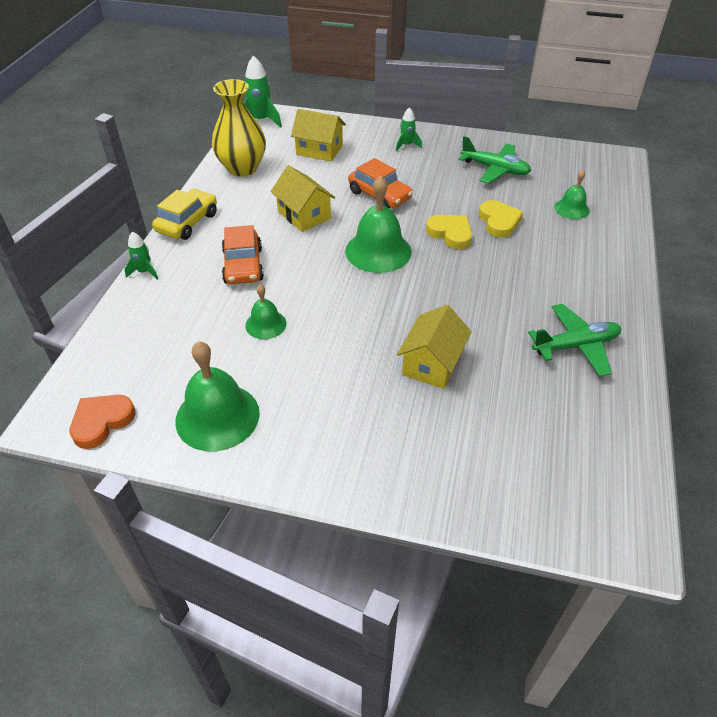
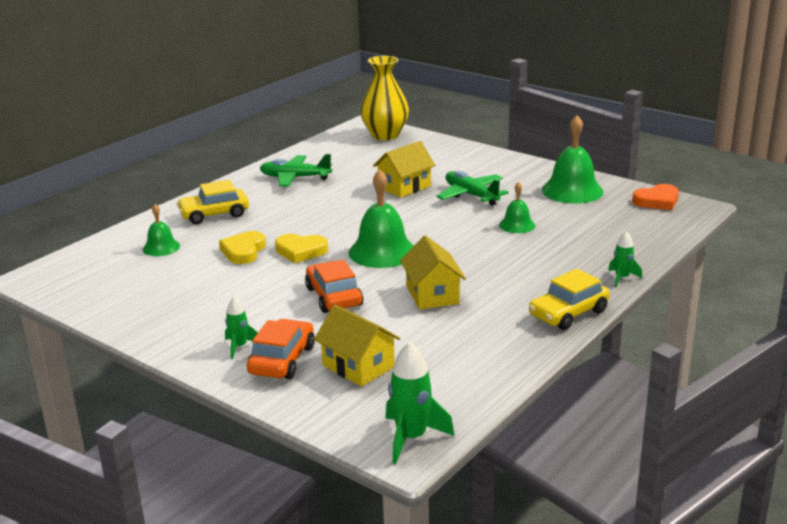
camera: 155 degrees left, 20 degrees down
(242, 168) = (477, 364): yellow vase -> yellow vase (385, 135)
(243, 265) = (520, 265): orange car -> orange car (282, 360)
(450, 233) = (300, 251): yellow heart -> yellow heart turned 60 degrees counterclockwise
(495, 169) = (177, 296): green plane -> green plane (471, 195)
(583, 260) = (214, 214): none -> yellow car

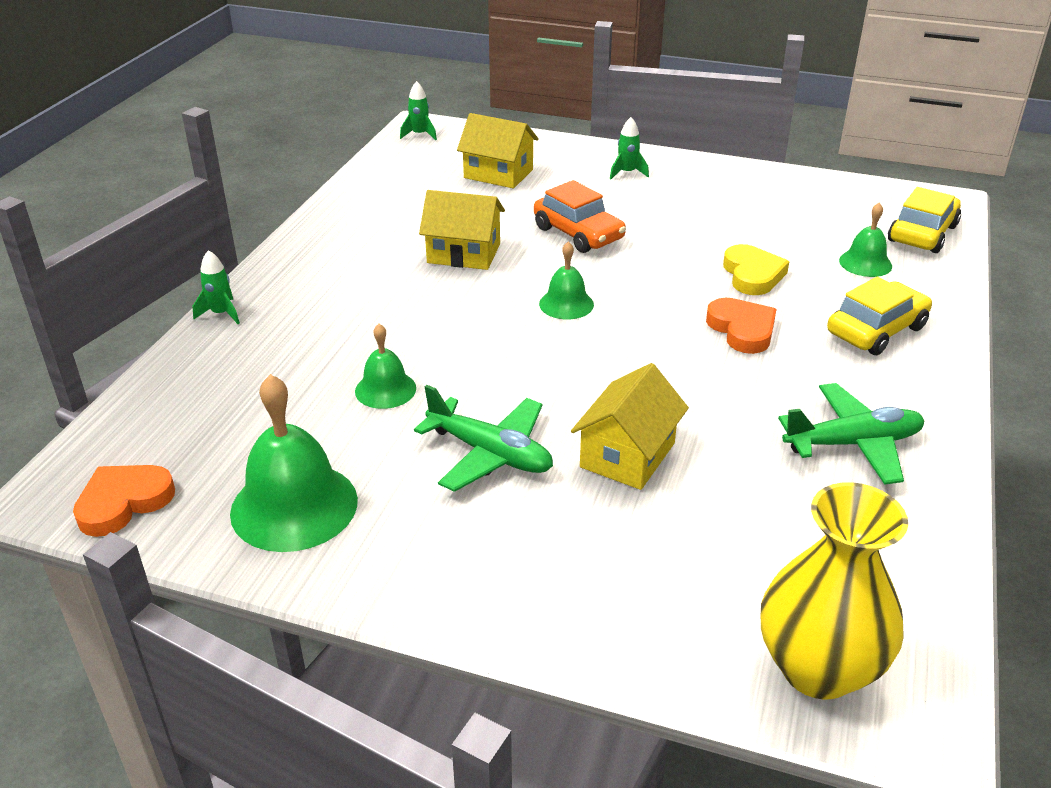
camera: 160 degrees right, 10 degrees up
(282, 360) = (574, 168): orange car -> none
(289, 224) = (742, 329): none -> orange heart
(300, 251) = (677, 287): yellow heart -> none
(382, 251) = (566, 304): green bell -> green bell, size x0.55
(411, 438) = (419, 135): green rocket -> green rocket, size x0.59
(432, 294) = (464, 253): yellow house -> yellow house turned 45 degrees counterclockwise
(568, 313) = (294, 255): yellow car -> yellow car (922, 233)

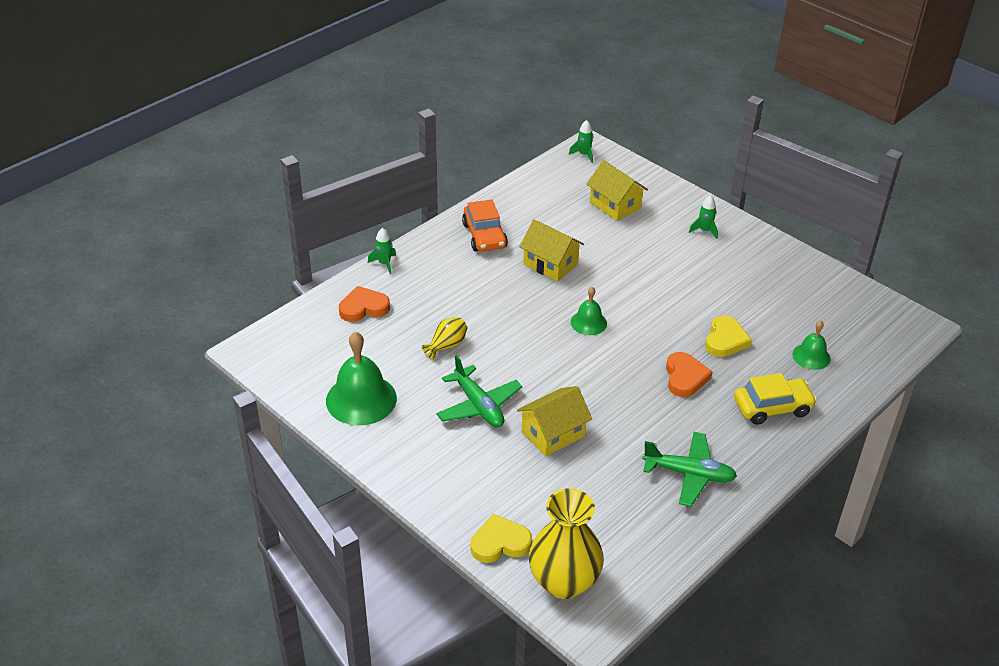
camera: 25 degrees right, 5 degrees up
(123, 502) = (281, 367): orange heart -> orange heart (363, 308)
(385, 389) = (446, 346): green bell -> yellow vase
(578, 233) = (634, 271): orange car -> orange car (484, 236)
(673, 646) = (500, 543): none -> yellow heart
(922, 233) = (875, 346): yellow car -> none

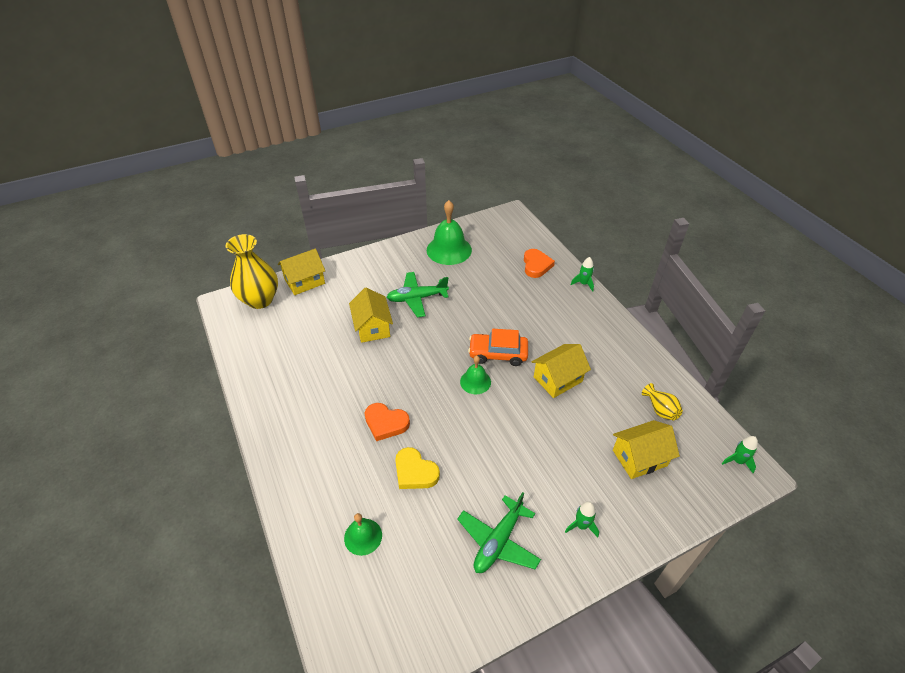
camera: 110 degrees right, 5 degrees up
(446, 346) = (481, 296): yellow vase -> yellow vase (660, 409)
(484, 236) = (607, 347): orange car -> orange car (498, 354)
(500, 543) = (304, 281): yellow heart -> yellow house
(689, 474) = (294, 388): green plane -> green plane (498, 541)
(772, 407) = (322, 472): yellow car -> none

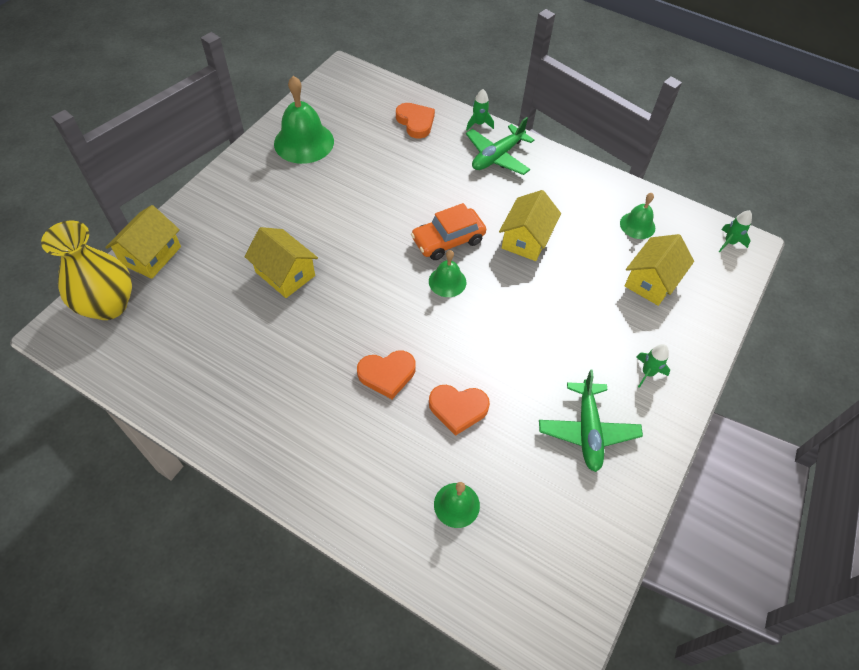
camera: 35 degrees left, 10 degrees up
(415, 472) = (458, 409): yellow heart -> orange heart
(417, 298) = (311, 216): green plane -> green plane (497, 156)
(660, 409) = (637, 225): yellow vase -> green bell

